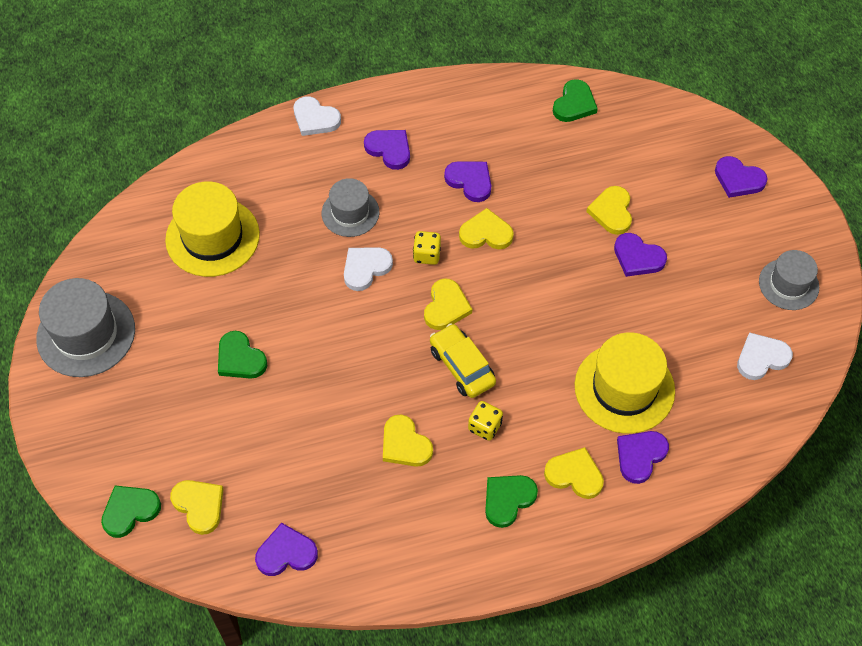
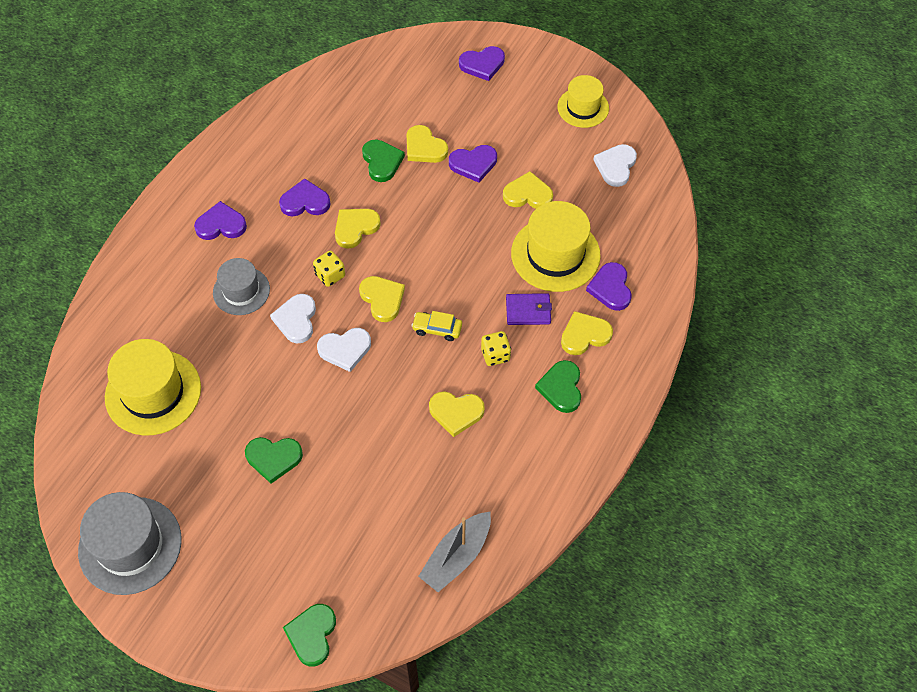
camera: 45 degrees left, 0 degrees up
(199, 506) = (359, 583): yellow heart -> yellow heart (528, 194)
(286, 553) = (456, 556): purple heart -> grey boat
(315, 119) = (138, 246): white heart -> white heart (345, 349)
(462, 366) = (437, 329): yellow car -> yellow car, size x0.66
(550, 415) = (528, 311): none -> purple wallet
(574, 104) = (321, 95): green heart -> green heart (382, 162)
(788, 284) = (583, 107): grey hat -> yellow hat

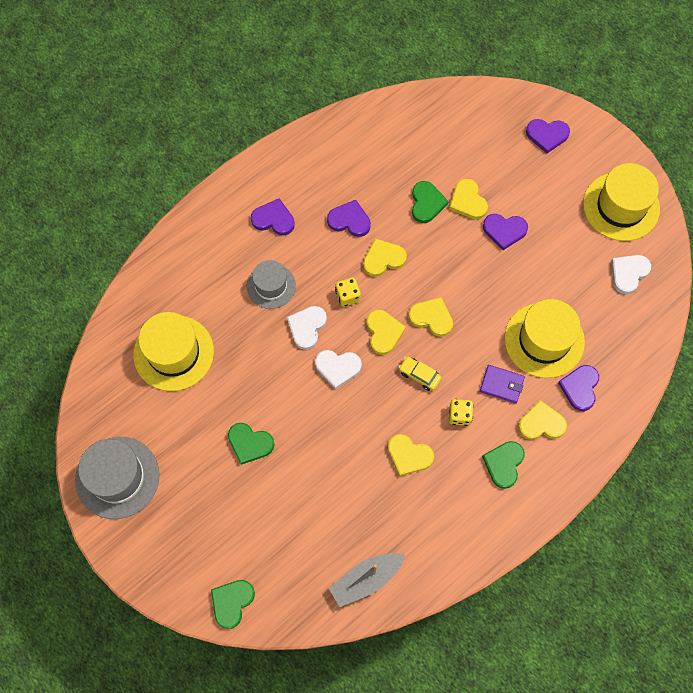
camera: 20 degrees right, 10 degrees up
(528, 194) = (541, 275): yellow heart -> yellow heart (431, 318)
(583, 107) = (621, 206): yellow hat -> yellow hat, size x1.60

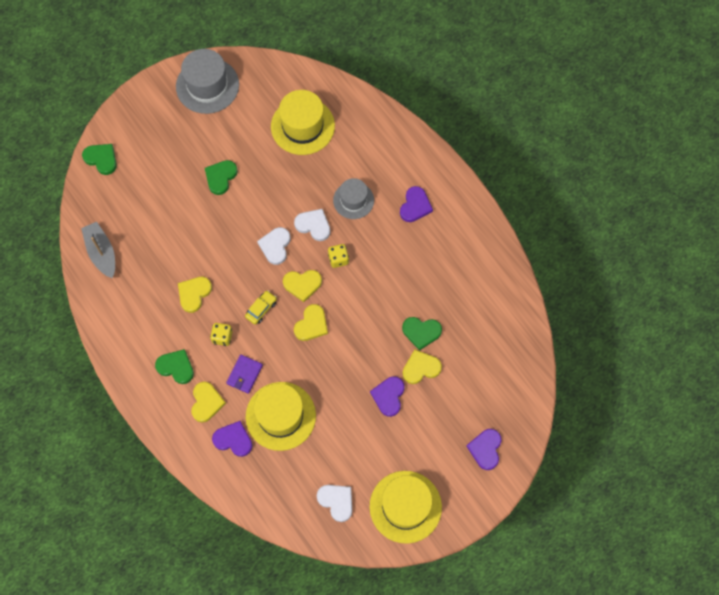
camera: 95 degrees right, 0 degrees up
(349, 220) = (409, 266): purple heart -> none
(383, 259) = (370, 290): yellow heart -> none

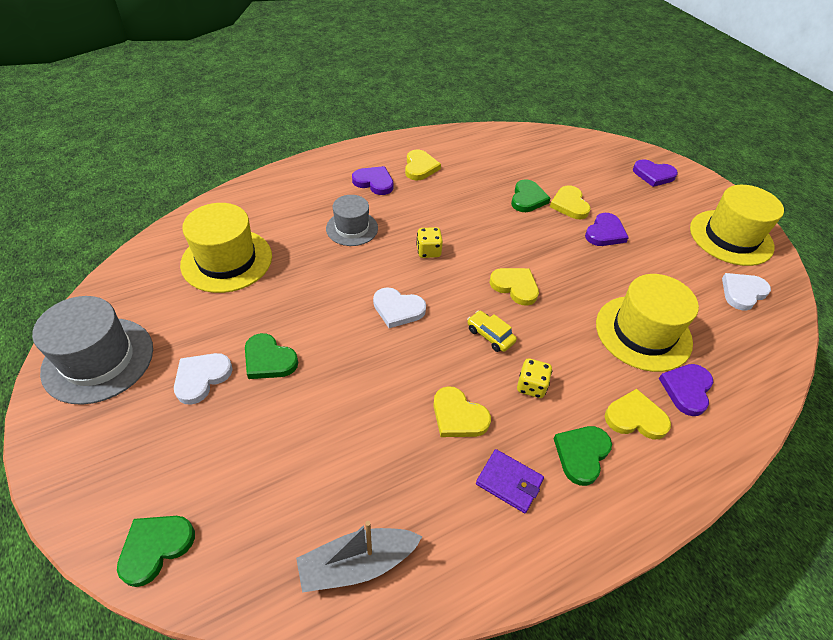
camera: 85 degrees left, 20 degrees down
(244, 374) = (588, 365): purple wallet -> purple wallet (509, 482)
(302, 284) = (458, 288): yellow heart -> yellow heart (420, 167)
(313, 225) = (376, 268): white heart -> white heart (201, 378)
(388, 396) = (605, 233): purple heart -> purple heart turned 75 degrees counterclockwise

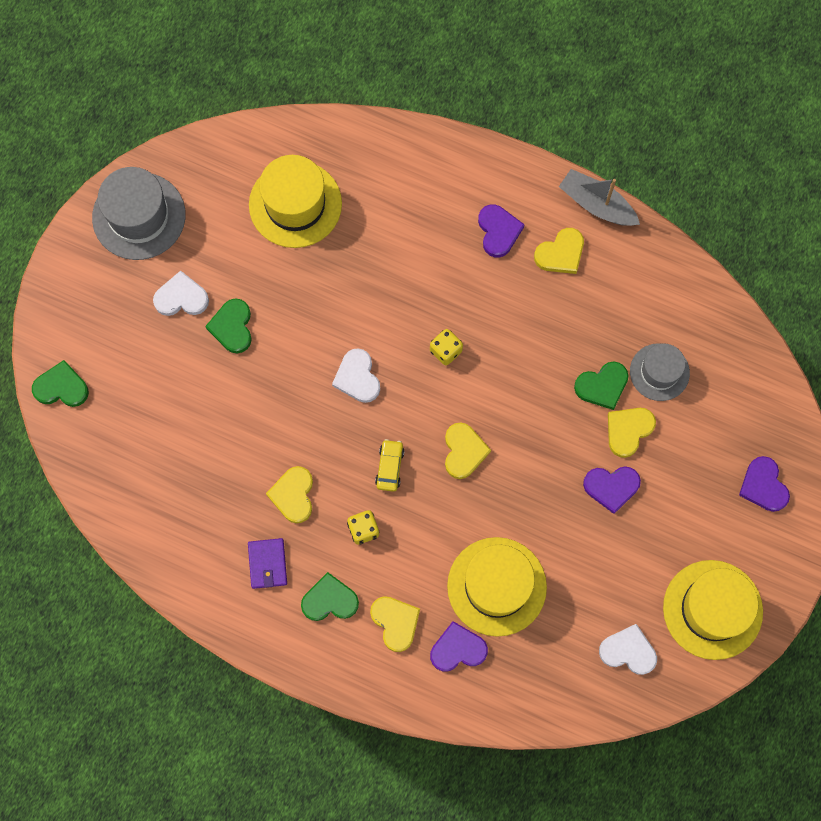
camera: 55 degrees right, 25 degrees up
(352, 228) = (418, 265): grey hat -> grey hat (659, 372)
(357, 563) = (141, 509): grey boat -> grey boat (596, 204)

